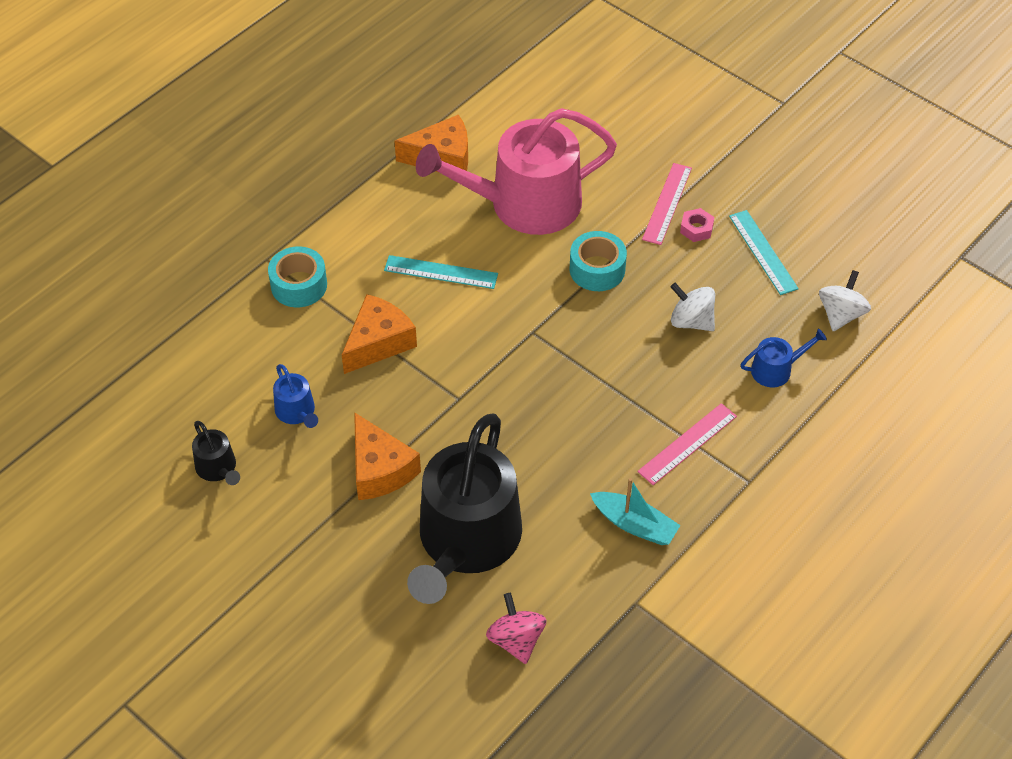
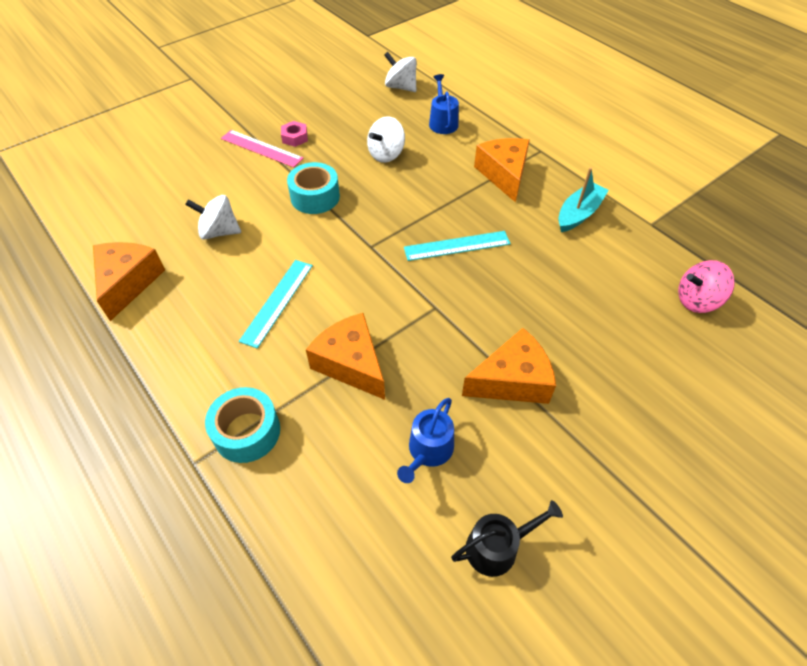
camera: 80 degrees left, 0 degrees up
(297, 412) = (428, 451): blue watering can -> blue watering can turned 135 degrees clockwise
(466, 542) = (597, 322): black watering can -> none
(524, 204) = (219, 232): pink watering can -> white spinning top
(687, 443) = (504, 174): pink ruler -> orange cheese
(763, 252) = (331, 110): turquoise ruler -> turquoise ruler (457, 246)

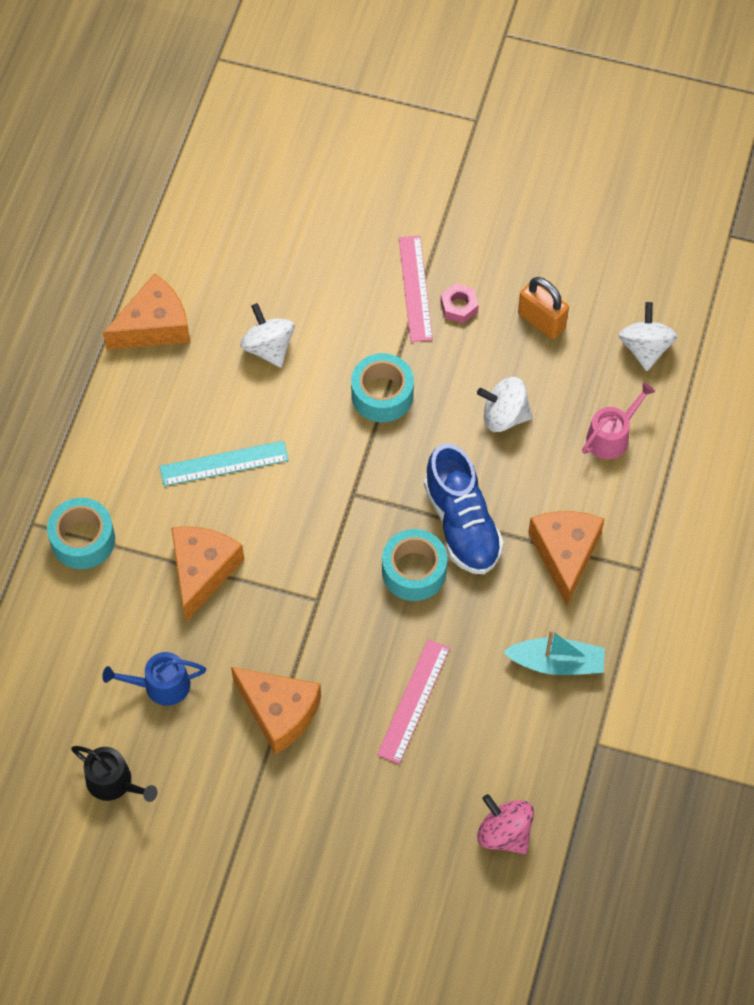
camera: 55 degrees right, 10 degrees up
(342, 113) = (541, 321): none -> orange padlock
(442, 122) = (612, 436): blue watering can -> pink watering can
(442, 207) = (462, 524): none -> blue shoe
(457, 246) = (414, 571): turquoise ruler -> turquoise tape
(504, 174) = (565, 554): orange cheese -> orange cheese turned 45 degrees counterclockwise
(558, 296) = (413, 701): none -> pink ruler

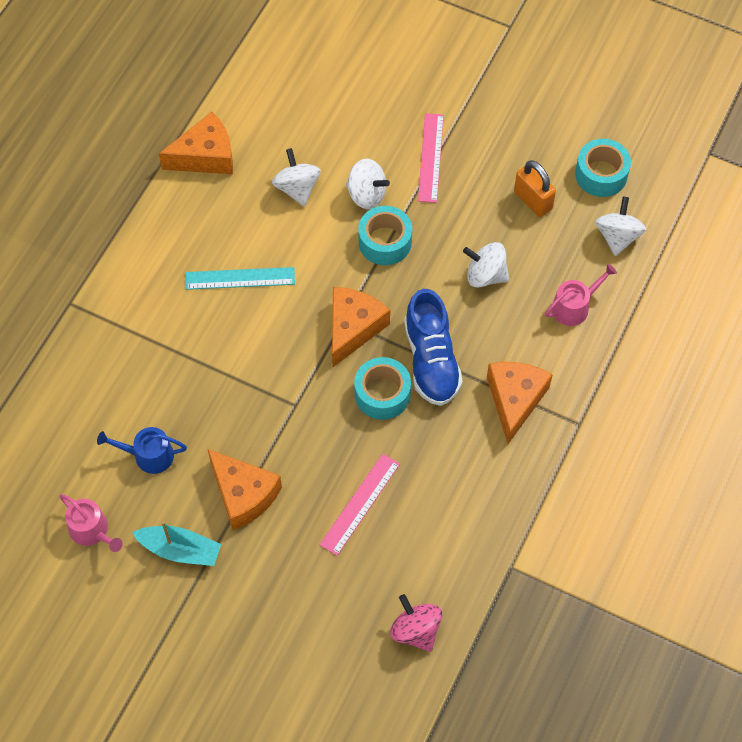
camera: 10 degrees right, 0 degrees up
(83, 540) = (109, 323): turquoise tape -> turquoise tape (601, 174)
(114, 782) = (92, 531): black watering can -> pink watering can
(202, 571) = (203, 365): orange cheese -> orange cheese (353, 328)
(350, 343) = (366, 194): none -> white spinning top
(459, 306) = (465, 178): pink nut -> none
(556, 663) = (489, 491): turquoise boat -> turquoise boat (180, 550)

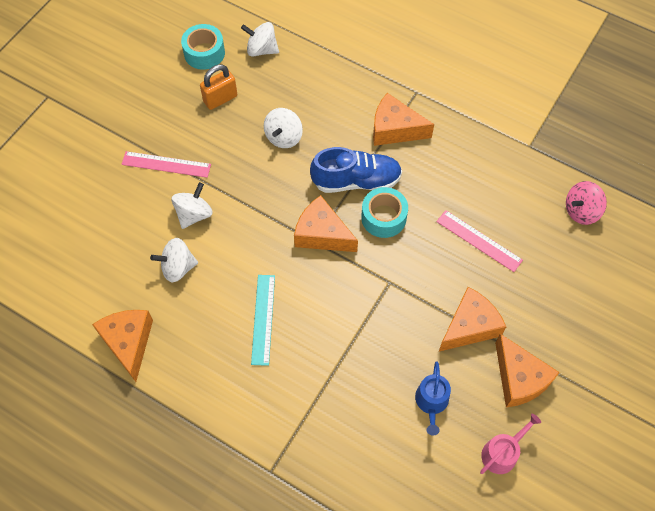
camera: 85 degrees left, 0 degrees up
(180, 550) = (519, 378): turquoise boat -> orange cheese
(385, 242) = (242, 204): turquoise tape -> none
(574, 306) = (318, 83): pink watering can -> none

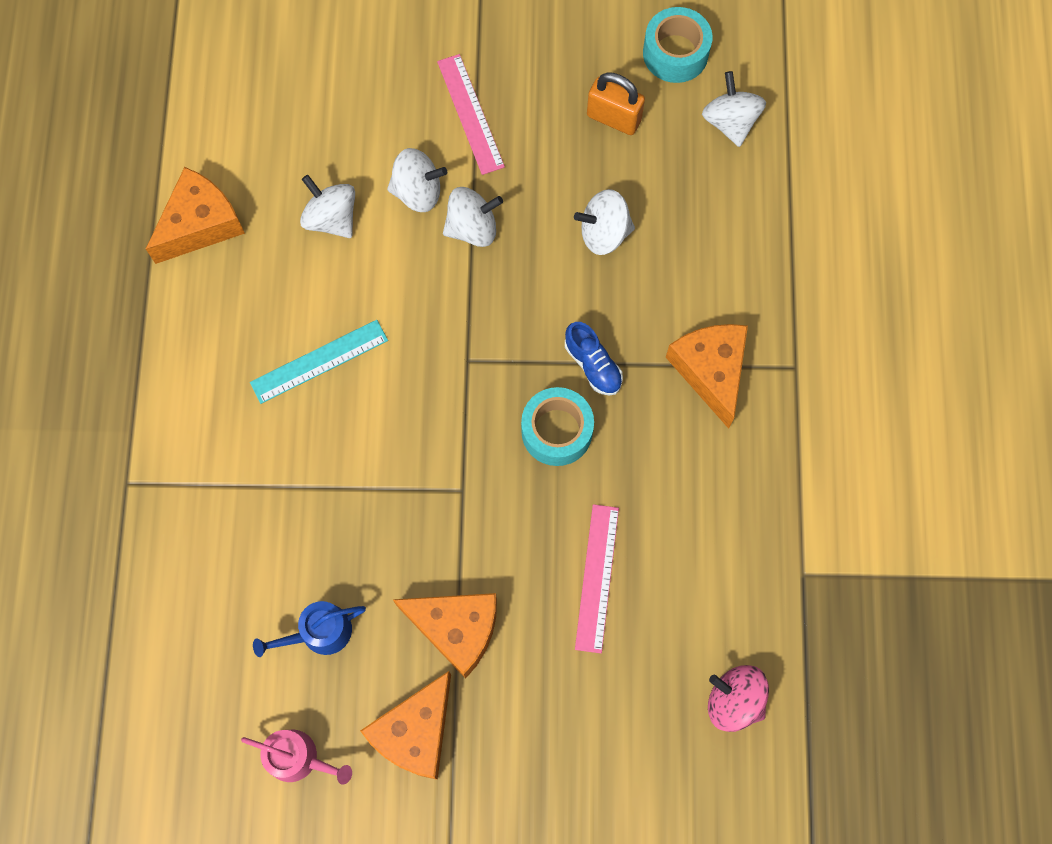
camera: 60 degrees right, 10 degrees up
(236, 198) = (472, 228): none -> white spinning top
(322, 234) = (483, 365): orange cheese -> none
(356, 181) = (593, 365): blue shoe -> blue shoe, size x0.56

